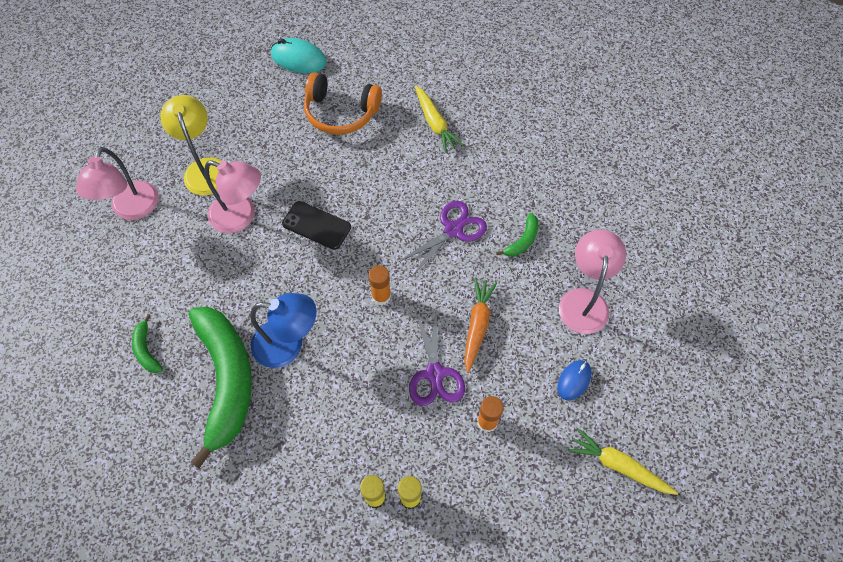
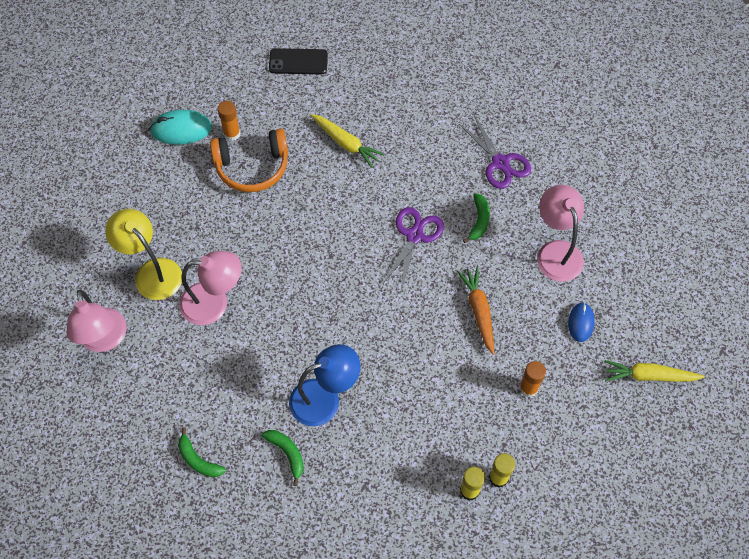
camera: 25 degrees left, 0 degrees up
(226, 380) = (287, 453): green banana -> green banana, size x0.41
(316, 225) = (289, 282): black phone -> black phone (298, 62)
(381, 296) = (383, 321): orange glue stick -> orange glue stick (232, 134)
(434, 374) = (464, 367): purple scissors -> purple scissors (500, 163)

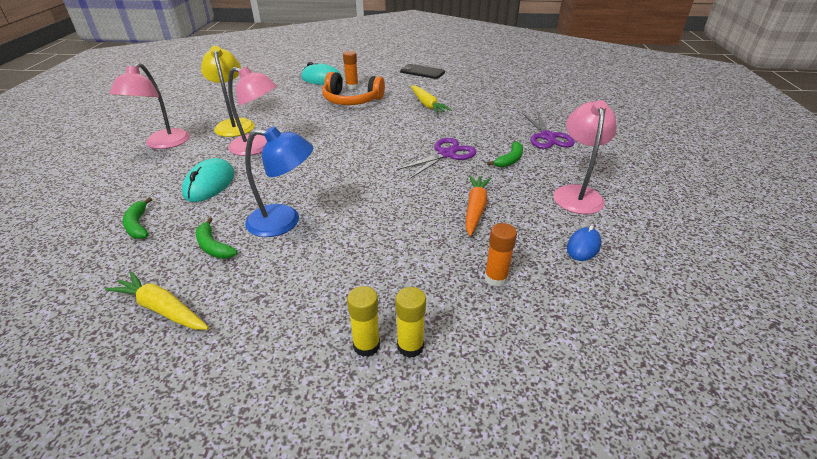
camera: 25 degrees right, 25 degrees down
(214, 380) = (209, 184): none -> turquoise mouse
(287, 453) = (213, 246): green banana -> green banana turned 150 degrees clockwise
(649, 376) = (658, 316): yellow carrot -> yellow carrot (162, 309)

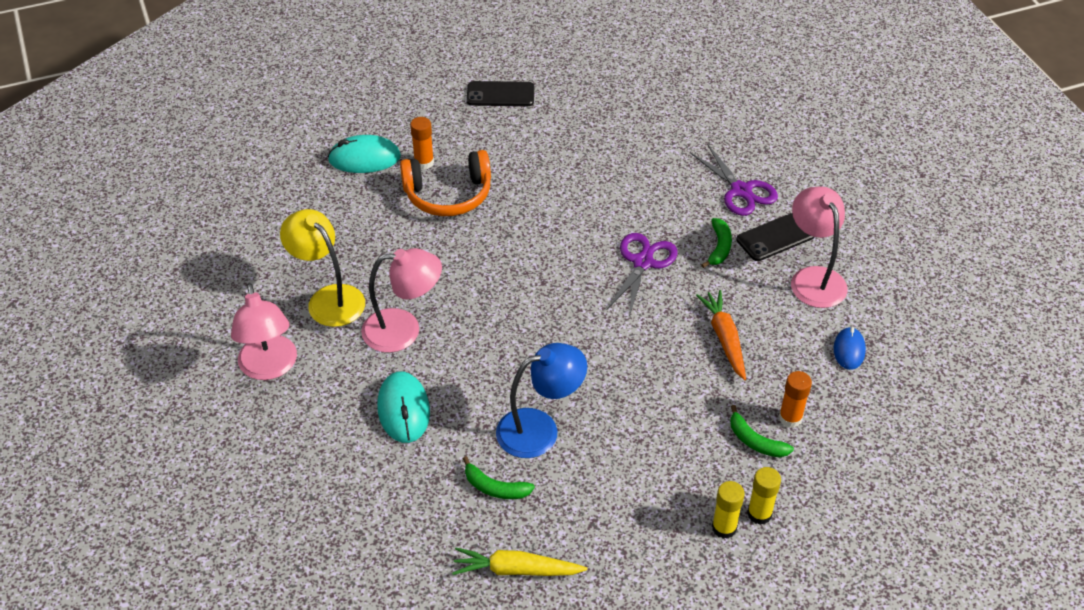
camera: 25 degrees left, 10 degrees up
(138, 225) = (383, 494): green banana -> green banana (755, 441)
(427, 105) = (558, 172): yellow carrot -> none
(558, 164) = (775, 237): none -> black phone

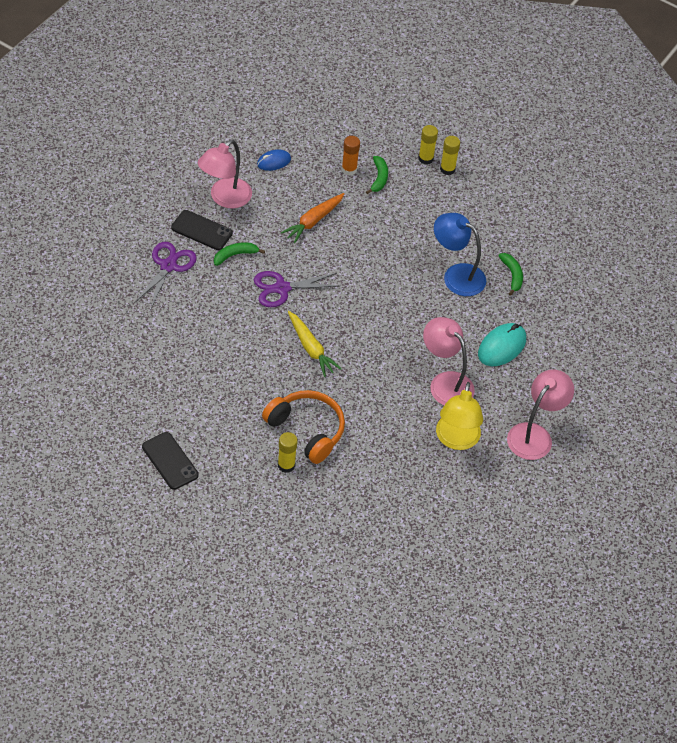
camera: 130 degrees left, 5 degrees up
(364, 158) = (312, 506): turquoise mouse -> none
(424, 162) = (286, 465): orange glue stick -> yellow glue stick
(516, 570) = (550, 241): yellow carrot -> yellow carrot (311, 348)

